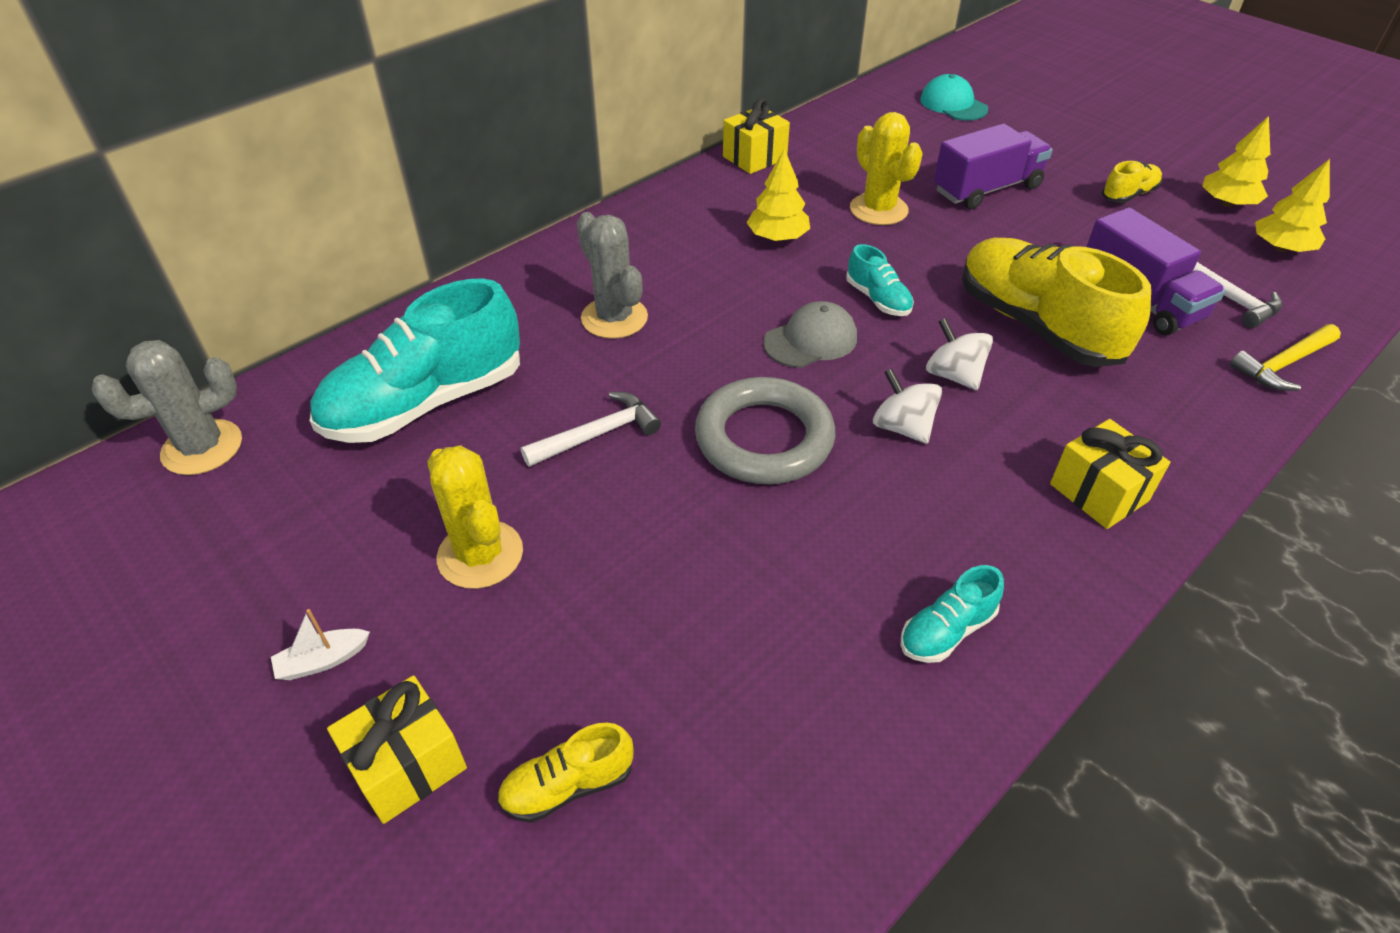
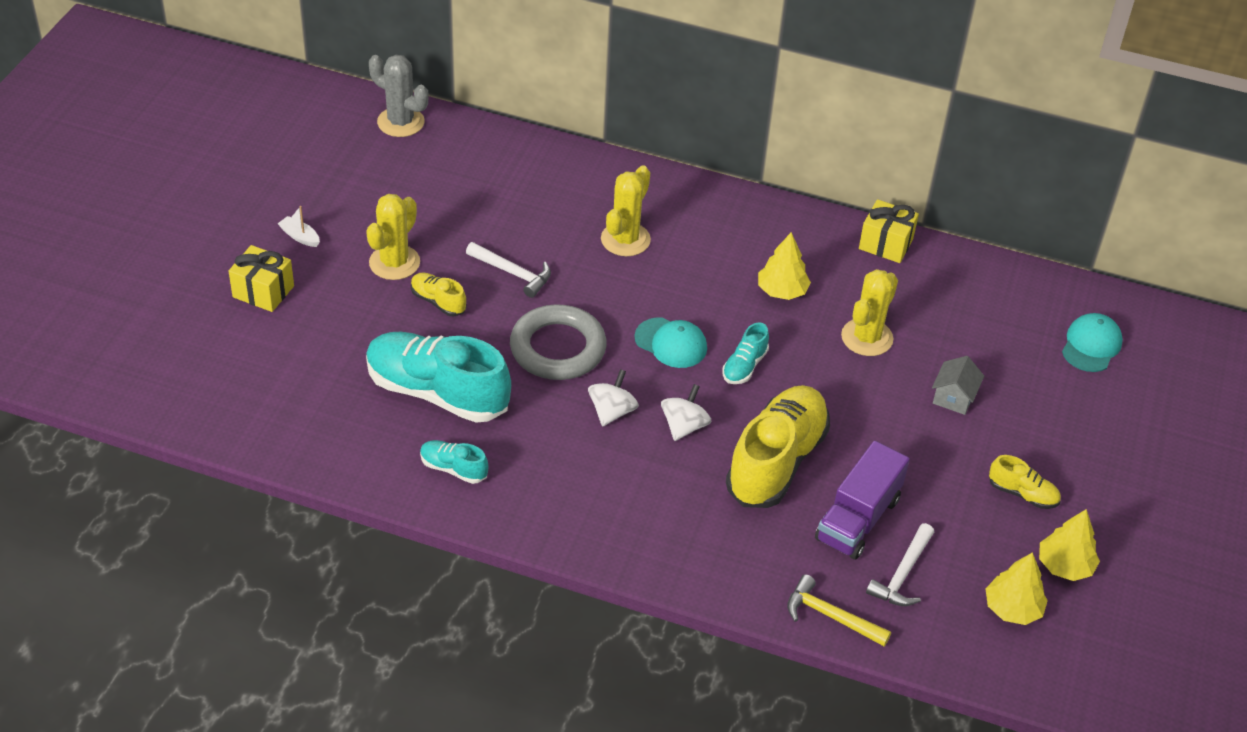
camera: 60 degrees right, 0 degrees up
(426, 403) = (490, 190): turquoise shoe -> turquoise shoe (437, 393)
(568, 785) = (281, 350): yellow shoe -> yellow shoe (438, 302)
(614, 318) = (625, 239): grey cactus -> yellow cactus
(811, 340) = (671, 343): grey cap -> turquoise cap
(986, 189) = (953, 397): purple truck -> grey house
(1098, 492) = (612, 522): yellow gift -> none

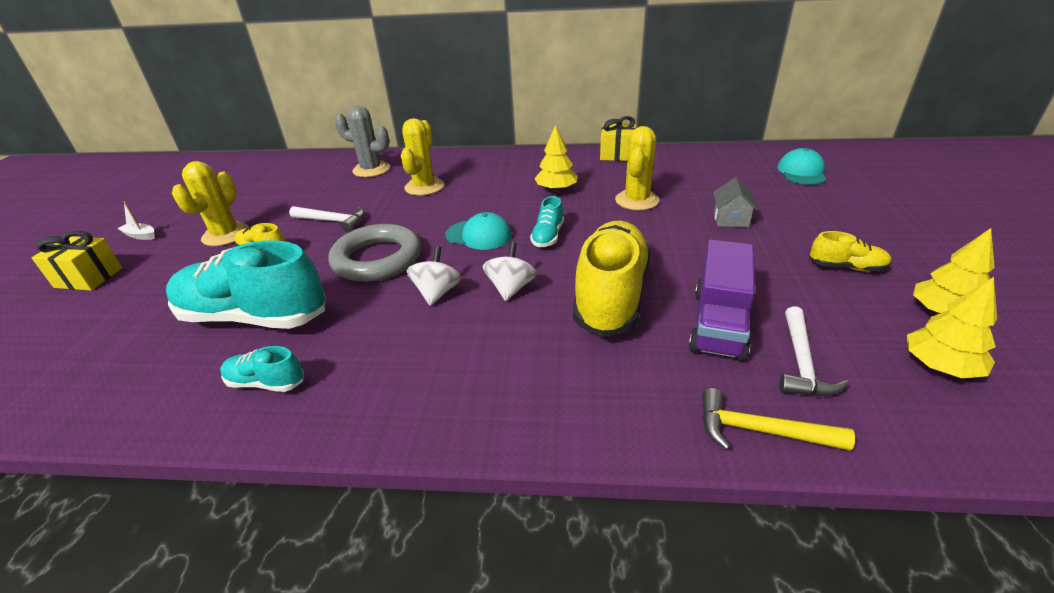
camera: 10 degrees left, 10 degrees down
(401, 122) = (245, 164): grey cactus -> grey cactus (371, 170)

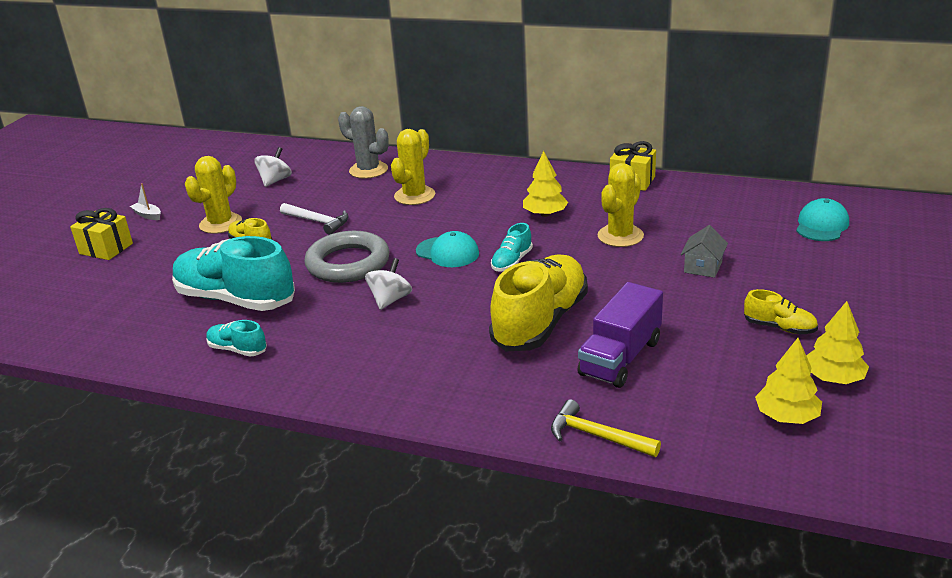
camera: 15 degrees right, 5 degrees down
(511, 288) = (455, 304): white spinning top -> white spinning top (275, 181)
(801, 362) = (669, 397): white hammer -> none

